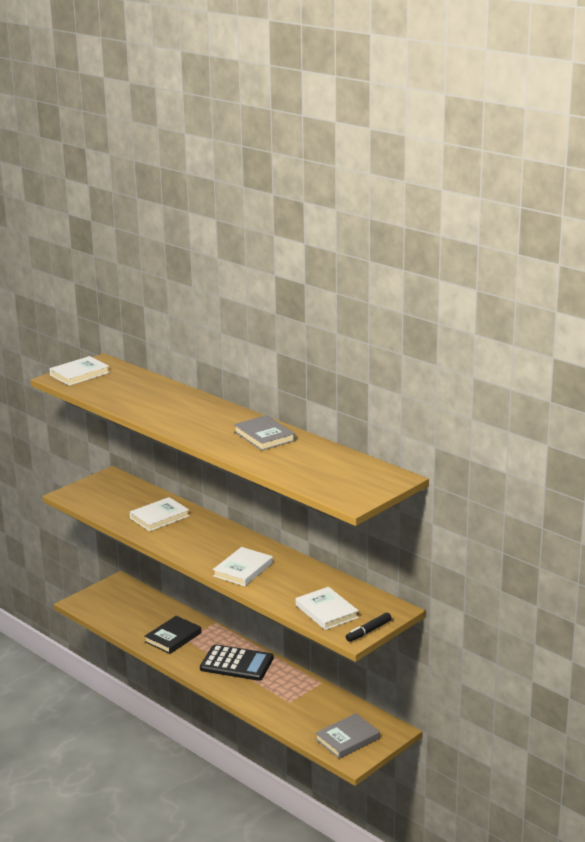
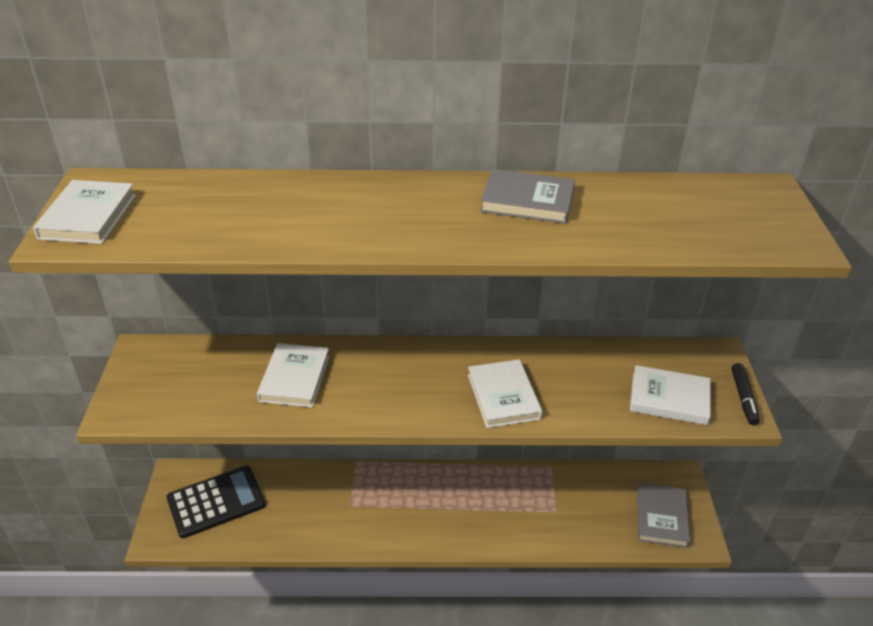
camera: 45 degrees left, 15 degrees up
(173, 637) = (335, 512): black book -> none
(236, 664) = (445, 500): black calculator -> black calculator (216, 502)

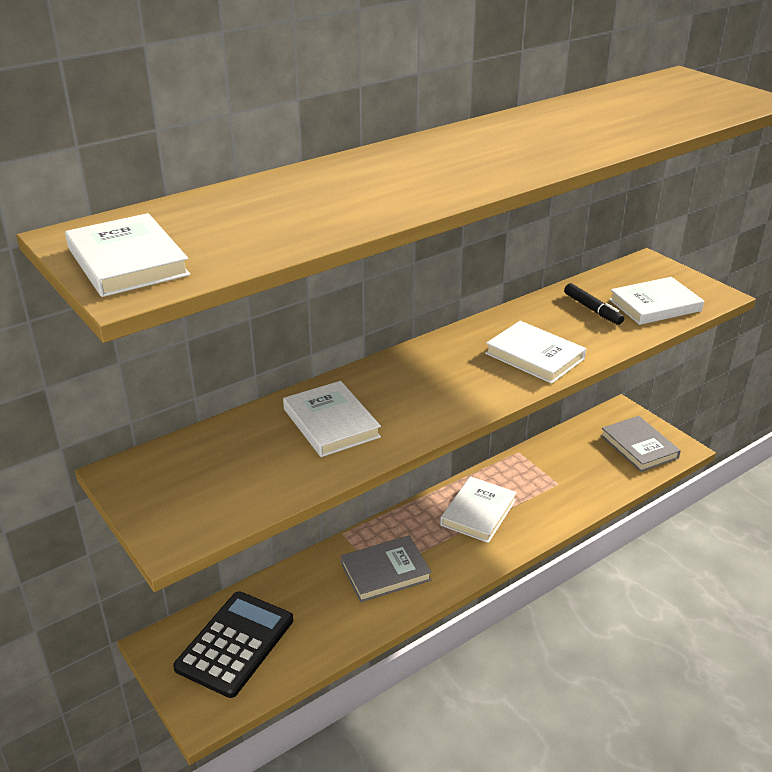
camera: 35 degrees left, 5 degrees down
(467, 500) = (478, 512): none -> white book
(527, 201) = (534, 128): grey book -> grey book (385, 572)
(743, 398) = (701, 284): black marker -> black marker (592, 309)

